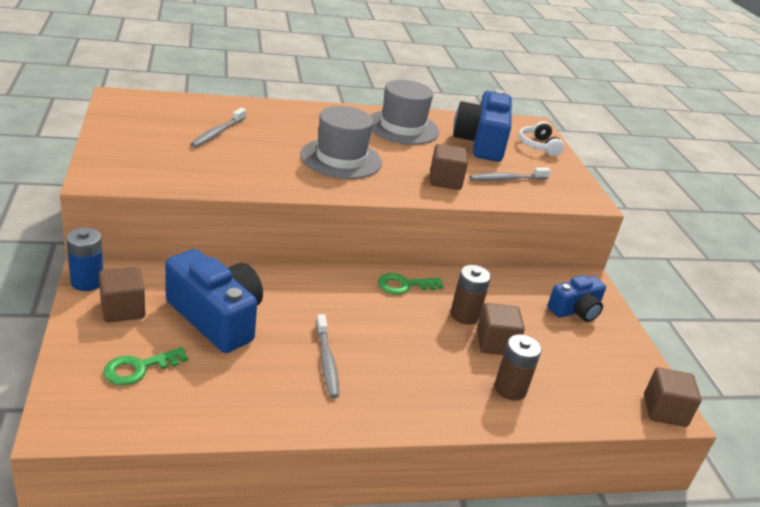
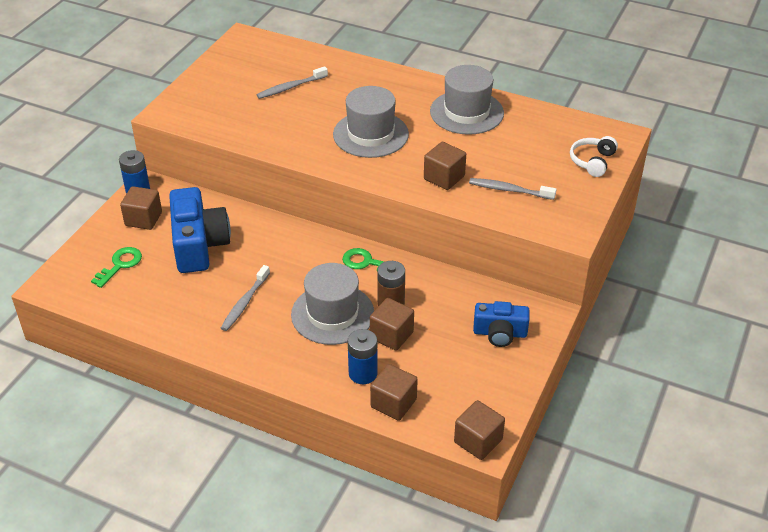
camera: 40 degrees right, 10 degrees up
(139, 368) = (120, 265): green key -> green key turned 120 degrees clockwise
(424, 342) = (332, 314): none -> grey hat
(481, 143) = (531, 145): blue camera -> none
(510, 389) = (363, 373): brown battery -> blue battery
(565, 406) = (393, 403): none -> brown cube

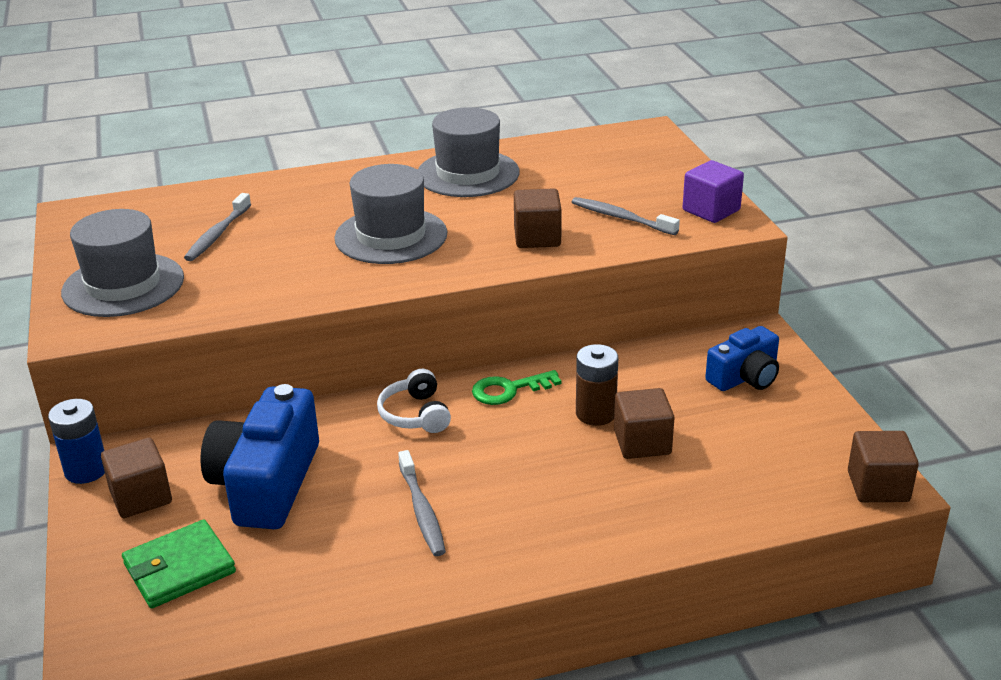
camera: 40 degrees left, 10 degrees down
(120, 265) = (179, 568): green key -> green wallet
(199, 245) = (266, 483): blue camera -> blue camera turned 120 degrees counterclockwise
(332, 314) = (546, 460): grey hat -> grey hat (123, 285)
(363, 373) = (669, 498): blue battery -> none
(393, 403) = (745, 506): brown cube -> none
(509, 190) = (621, 218): grey toothbrush -> grey toothbrush turned 60 degrees clockwise
(570, 214) = (711, 210): none -> purple cube
(592, 161) = (659, 161): white headphones -> white headphones (415, 414)

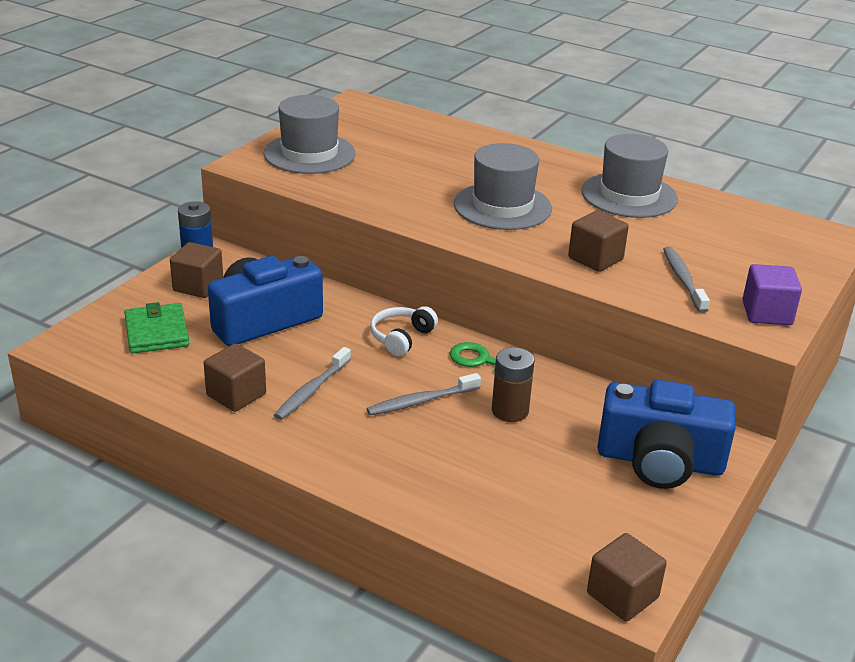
camera: 45 degrees right, 0 degrees up
(179, 568) = (157, 332): green wallet -> green wallet turned 60 degrees clockwise
(217, 234) = (406, 152): grey toothbrush -> grey toothbrush (421, 401)
(642, 443) = (507, 448): brown cube -> brown cube (236, 395)
(745, 377) = (659, 461): blue camera -> blue camera, size x1.67

